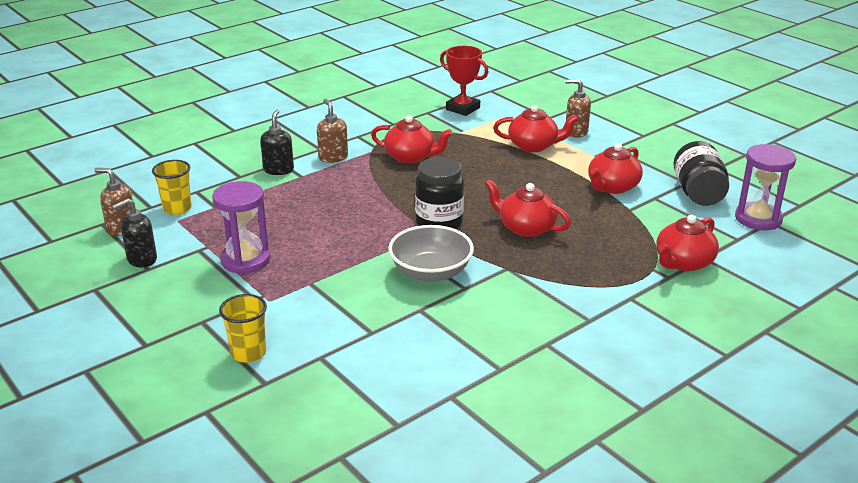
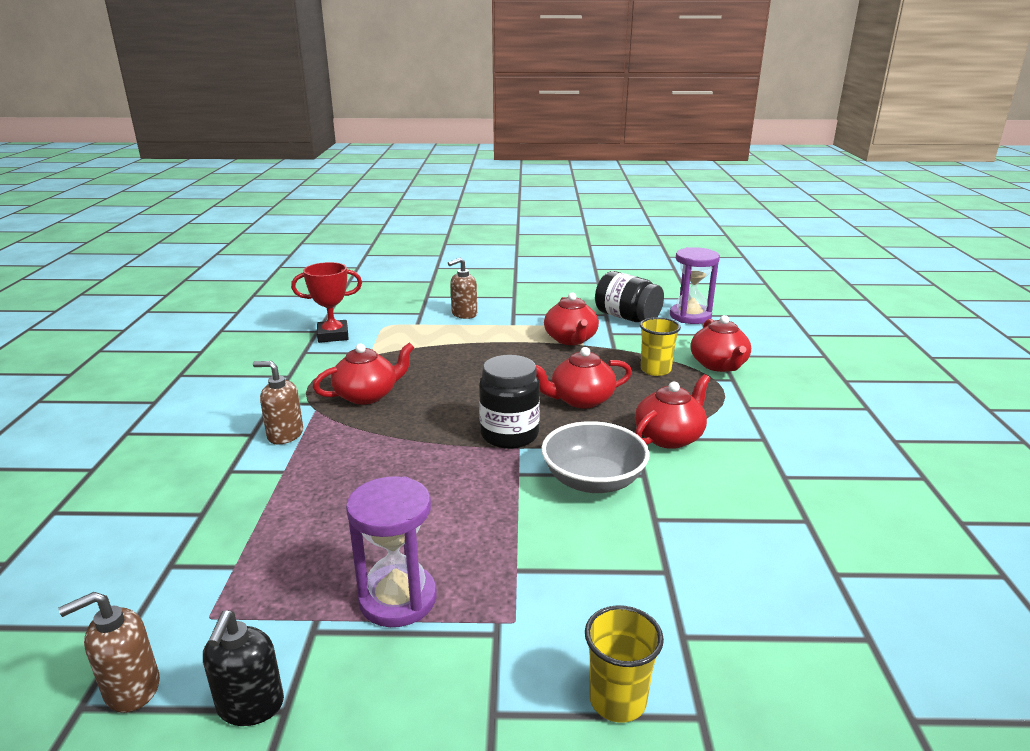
camera: 50 degrees left, 5 degrees down
(177, 208) = (180, 603): yellow cup -> yellow cup (655, 370)
(278, 170) = (242, 479): black soap dispenser -> none
(534, 146) = (454, 337): red teapot -> red teapot (669, 437)

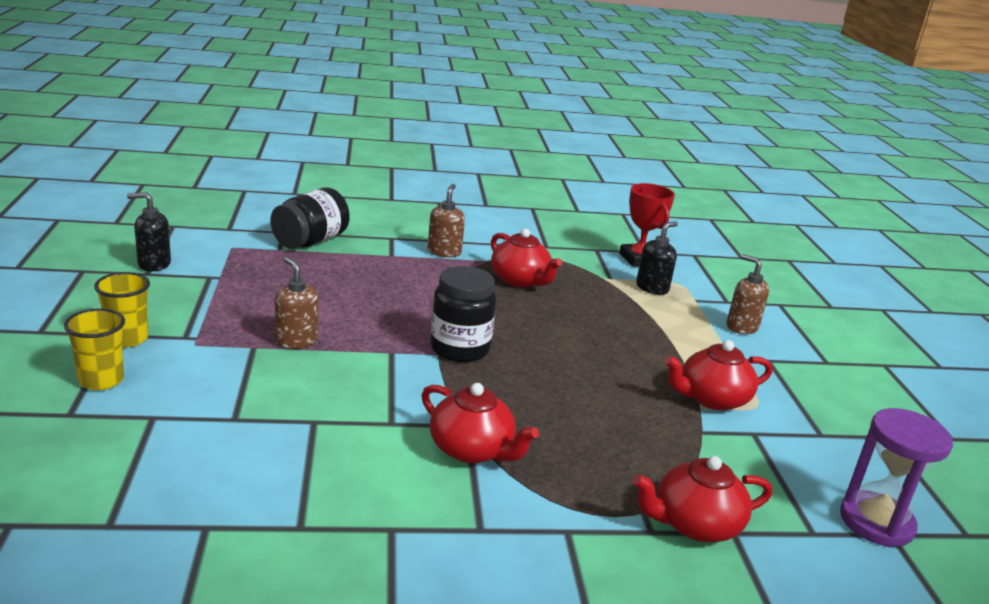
camera: 80 degrees right, 0 degrees up
(131, 689) = (180, 235): brown soap dispenser -> brown soap dispenser (296, 340)
(393, 337) = (652, 288): none -> black soap dispenser
(398, 599) = (231, 302): purple hourglass -> none
(580, 400) = (546, 395): red teapot -> none
(593, 480) = (380, 391): grey bowl -> none
(627, 317) = (822, 453): black jar -> black jar (310, 241)
(655, 370) = (651, 460): yellow cup -> yellow cup (127, 339)

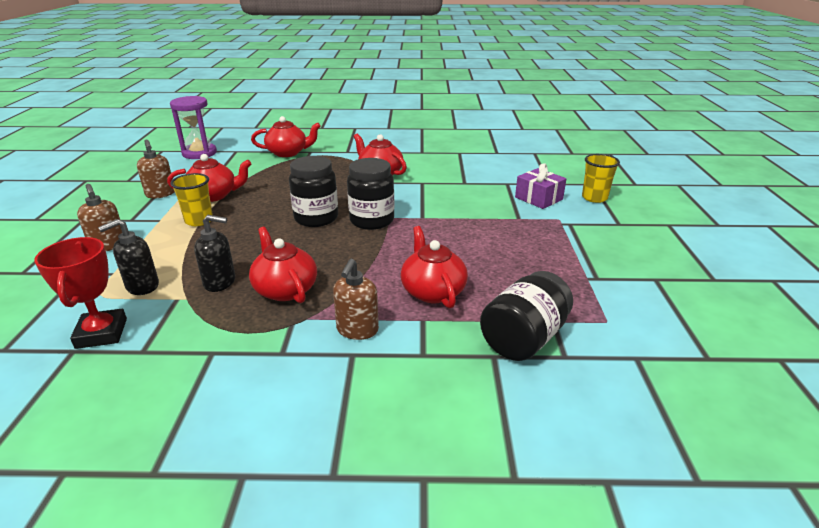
camera: 170 degrees left, 5 degrees up
(127, 339) = (606, 221): yellow cup -> yellow cup (199, 221)
(154, 264) = (661, 290): black soap dispenser -> black soap dispenser (220, 282)
(199, 381) = (538, 198): none -> purple gift
(296, 340) = (491, 223): brown soap dispenser -> brown soap dispenser (160, 194)
(382, 273) = (432, 291): none -> red teapot
(535, 355) = (316, 218): none -> black jar

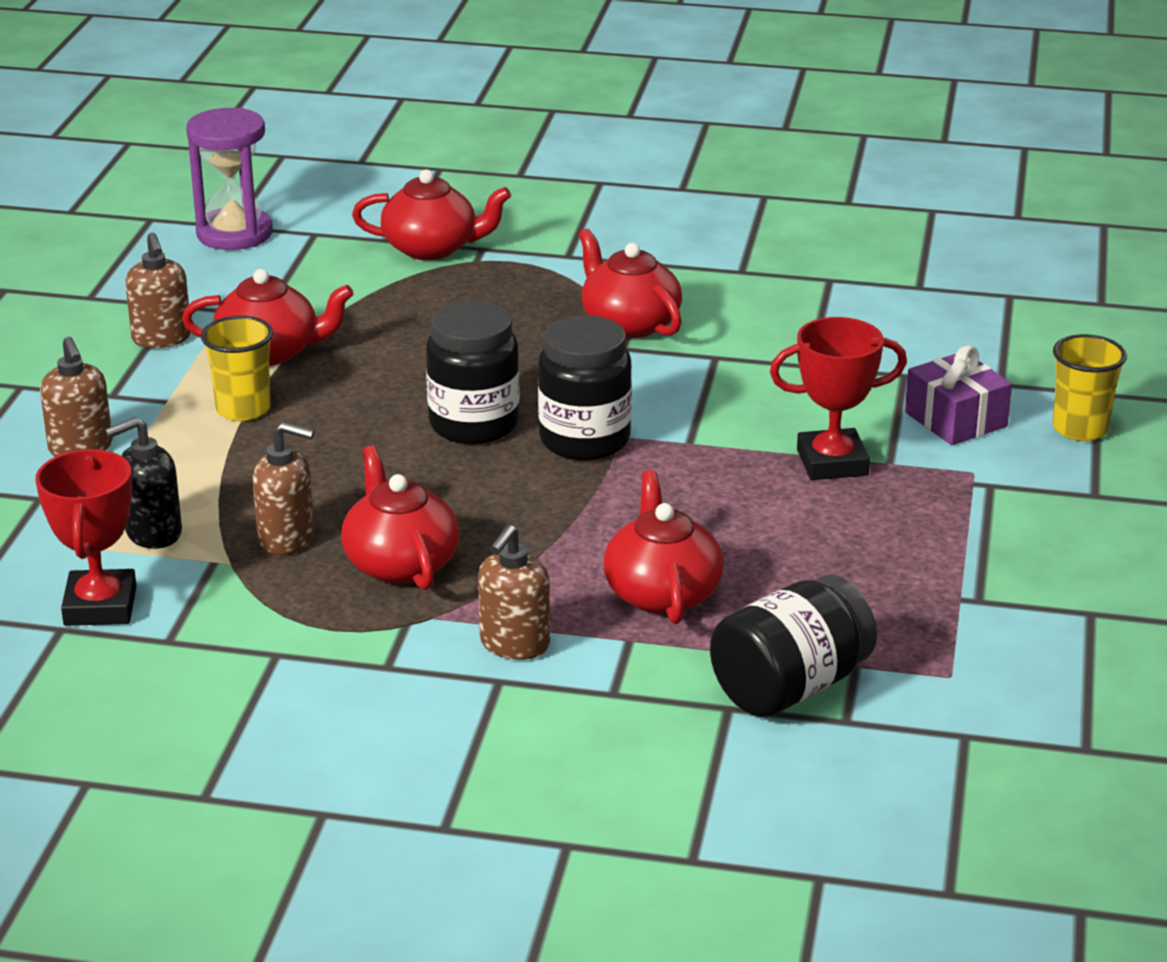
camera: 10 degrees right, 0 degrees up
(220, 282) = (287, 539): black soap dispenser -> brown soap dispenser
(492, 220) = (832, 462): none -> red trophy

